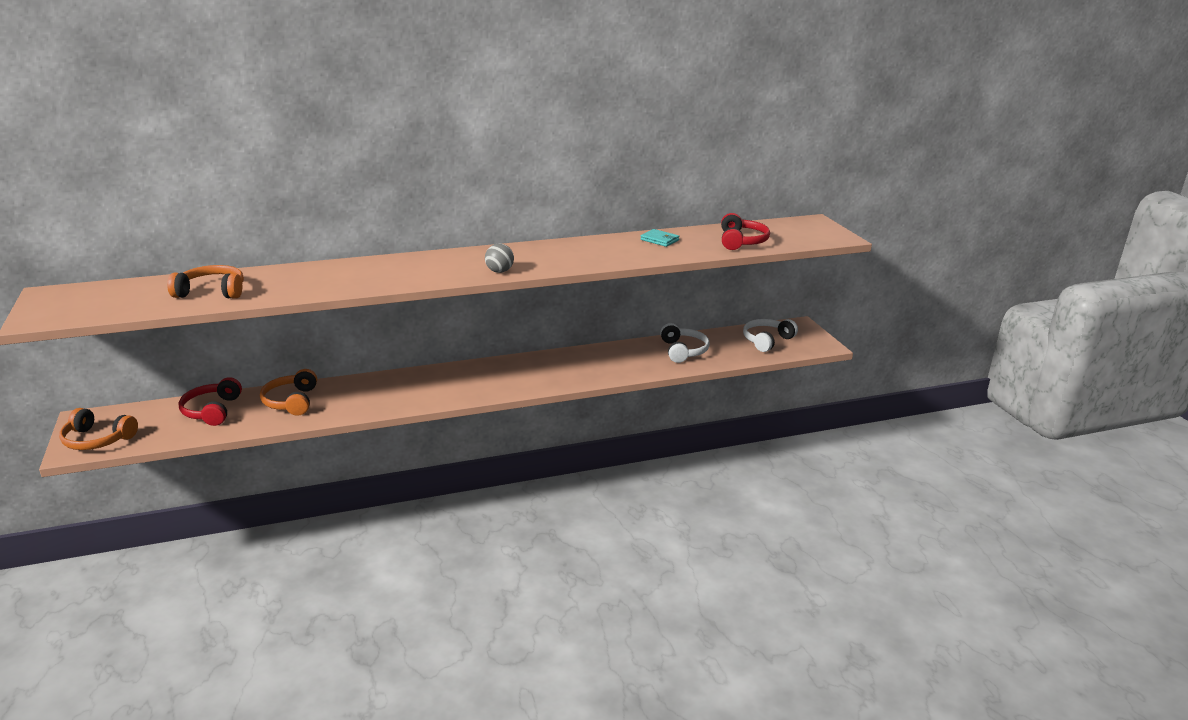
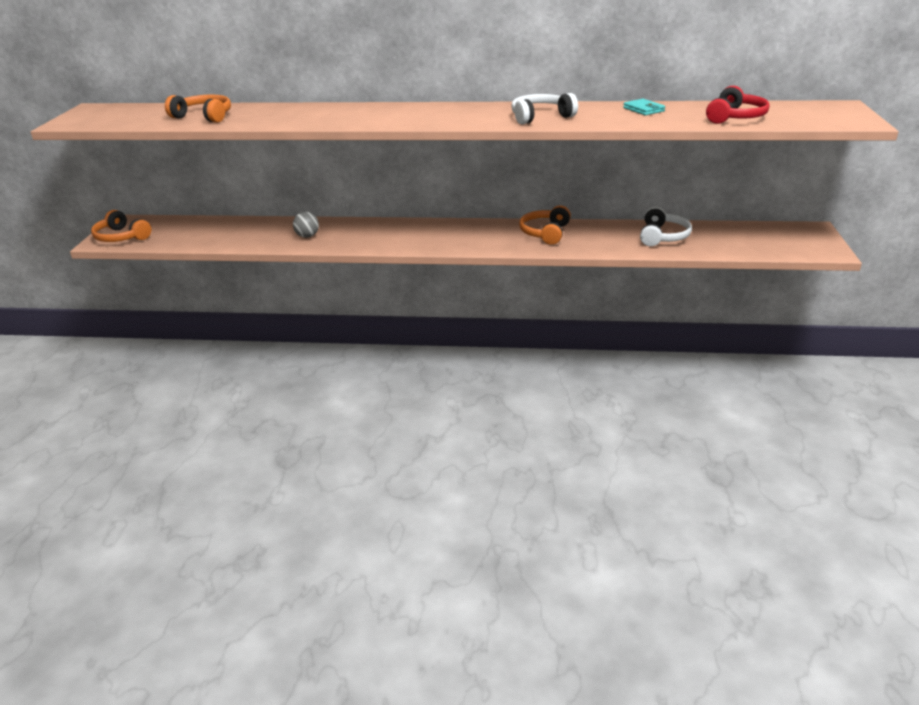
camera: 25 degrees right, 5 degrees up
(212, 410) = (214, 228): red headphones -> none
(291, 401) = (277, 230): orange headphones -> orange headphones (545, 233)
(499, 271) = (456, 122): grey ball -> grey ball (307, 236)
(767, 340) = (764, 238): white headphones -> white headphones (540, 117)

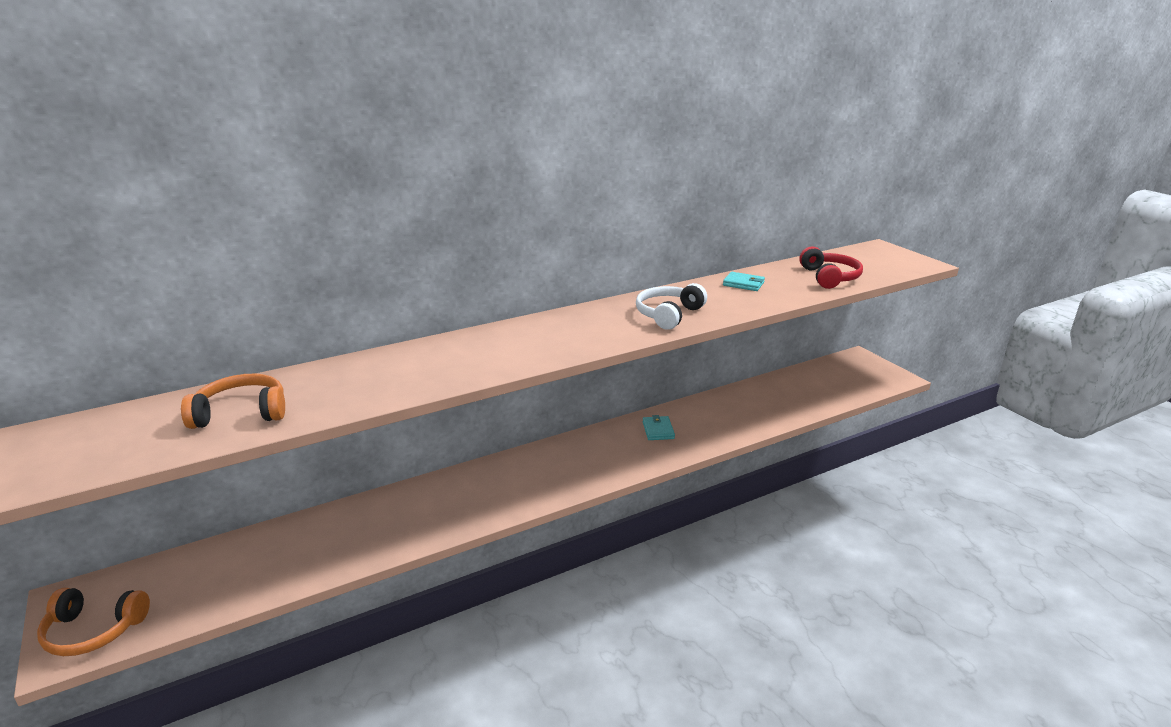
camera: 35 degrees left, 5 degrees down
(307, 236) = (397, 525): grey ball -> none
(545, 233) = (658, 430): orange headphones -> turquoise wallet
(662, 236) = (762, 401): white headphones -> none

